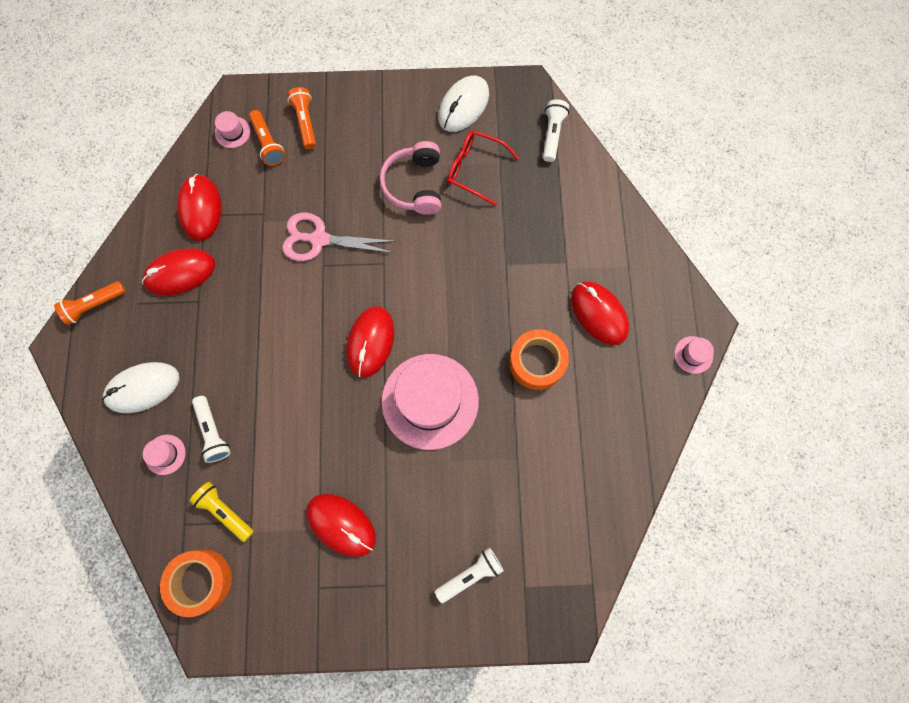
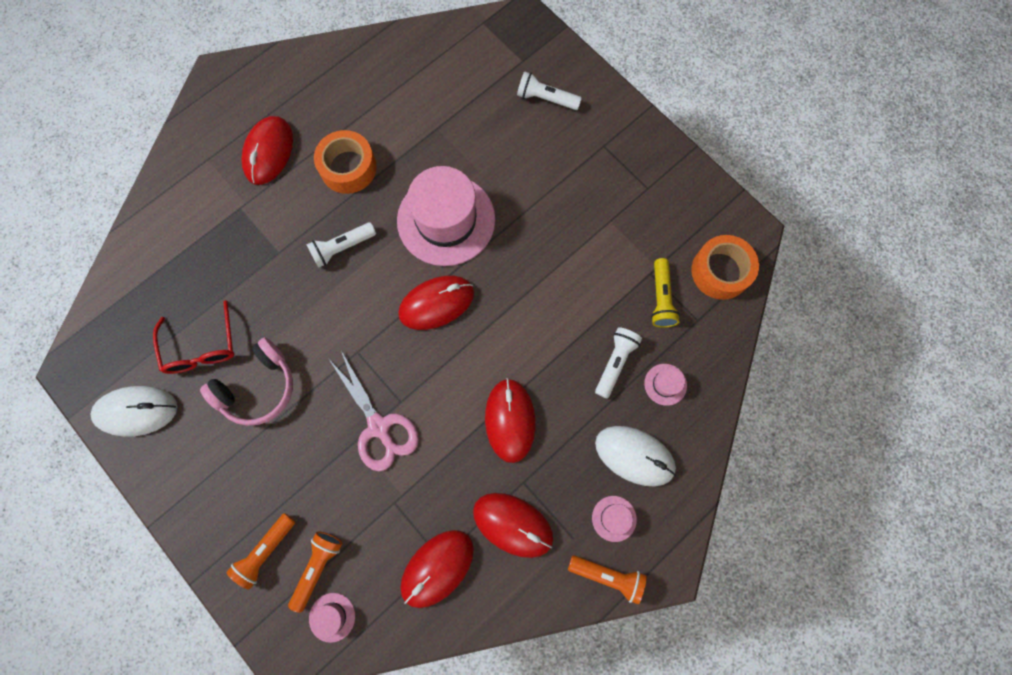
camera: 130 degrees left, 0 degrees up
(341, 525) = (592, 208): red mouse -> red mouse (510, 420)
(552, 134) = (113, 308): white flashlight -> white flashlight (342, 248)
(693, 354) = (251, 67): pink hat -> pink hat (614, 518)

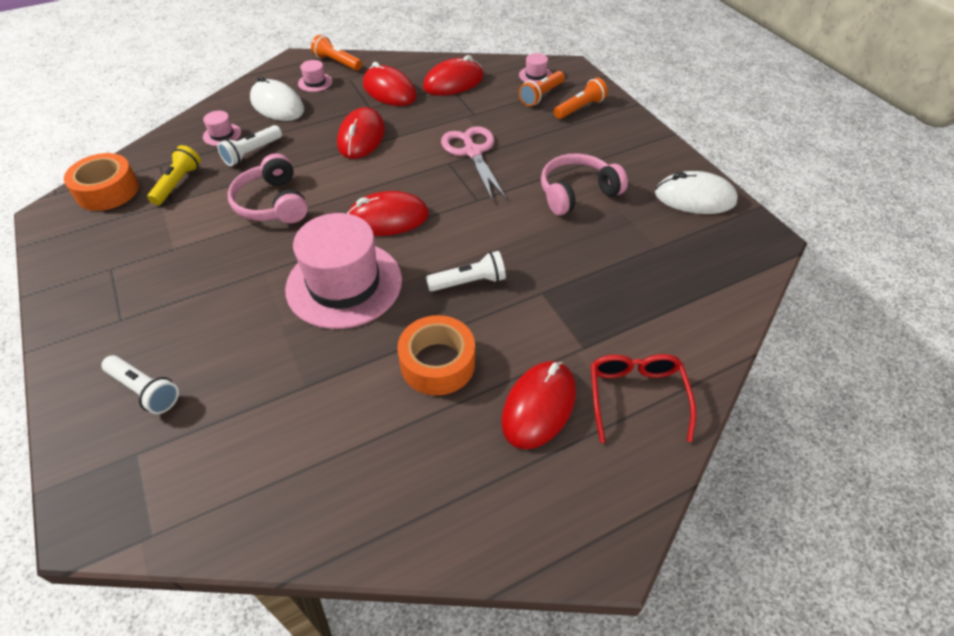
camera: 165 degrees left, 25 degrees down
(201, 347) = (632, 230): red glasses -> red glasses (636, 396)
(554, 295) = (273, 203): none -> pink headphones

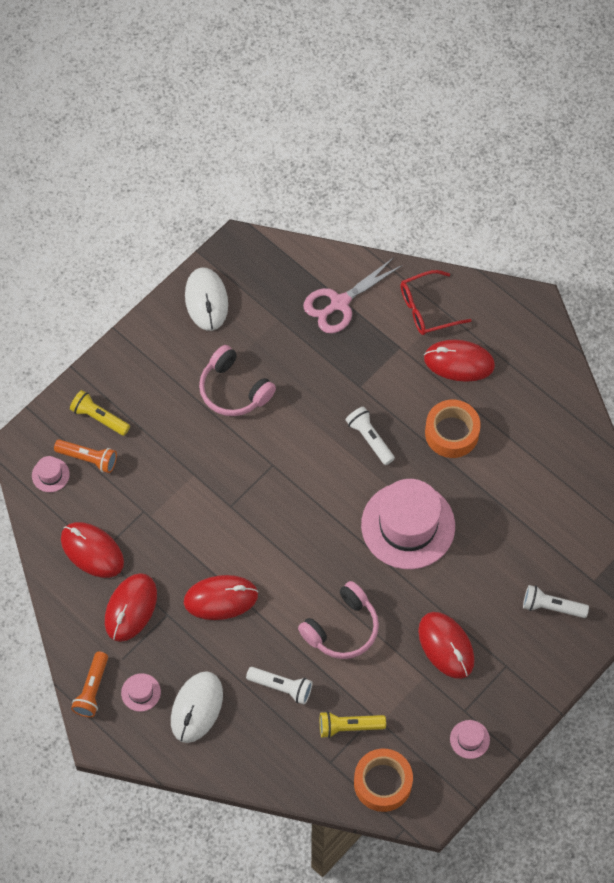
camera: 110 degrees left, 15 degrees up
(145, 390) = (552, 607): white flashlight -> white flashlight turned 90 degrees counterclockwise
(222, 135) = (265, 733): pink hat -> pink hat (469, 739)
(387, 219) = (324, 526): red mouse -> red mouse (446, 646)
(472, 152) = (207, 491): pink scissors -> pink scissors (339, 303)
(580, 108) = (99, 418): orange flashlight -> yellow flashlight

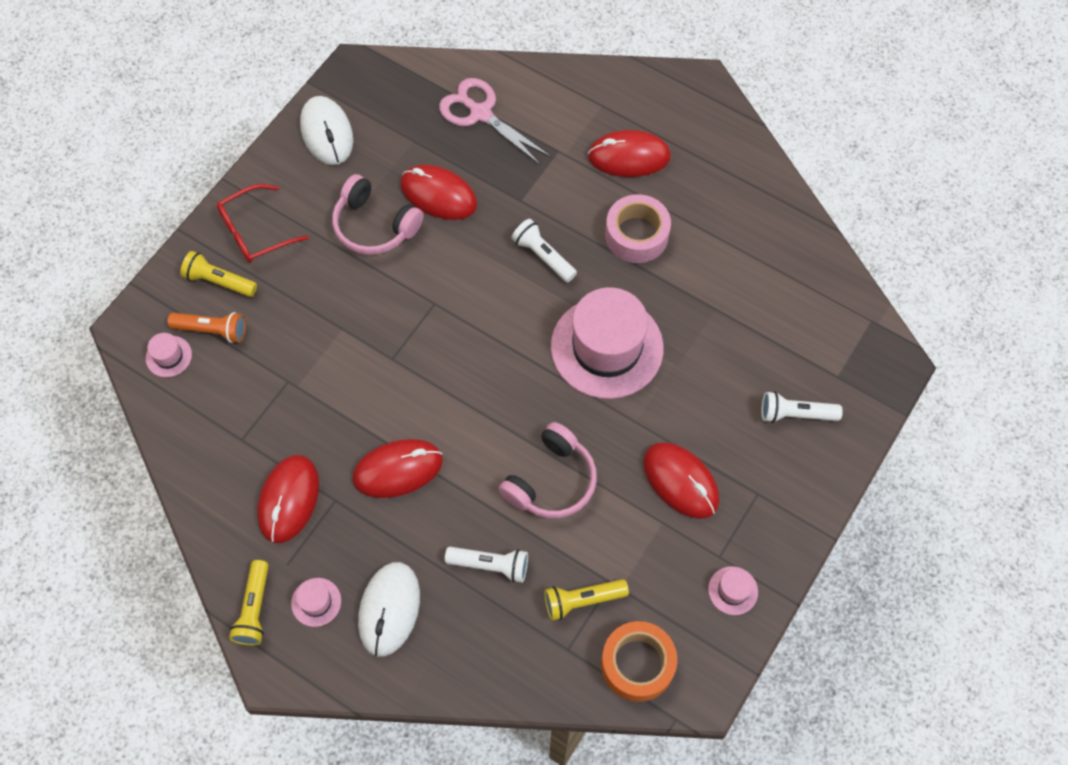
camera: 10 degrees left, 0 degrees up
(92, 551) = (231, 438): red mouse -> red mouse (438, 195)
(92, 689) = (254, 608): orange flashlight -> yellow flashlight
(339, 303) = (480, 113): pink scissors -> pink scissors turned 90 degrees clockwise
(427, 309) = (581, 105): red glasses -> red glasses (255, 231)
(451, 433) = (636, 235): orange tape -> pink tape

